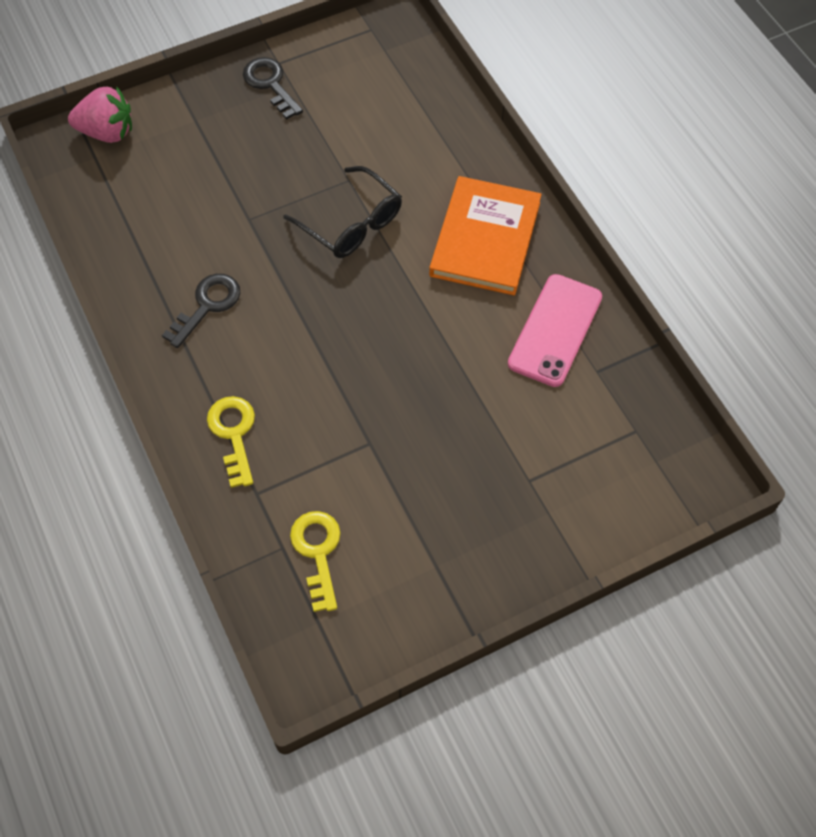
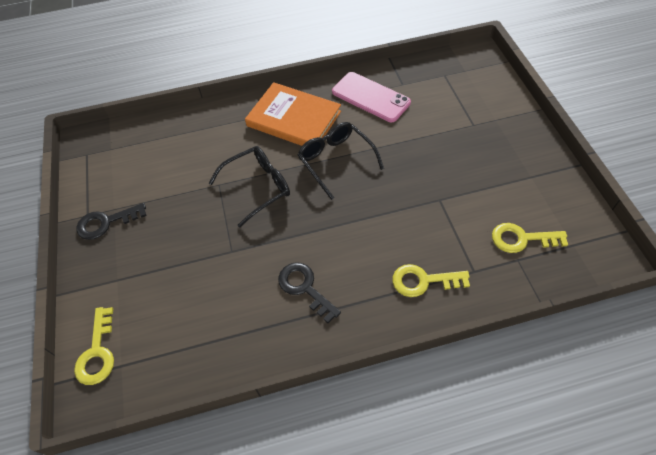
camera: 75 degrees left, 5 degrees down
(107, 132) = (97, 352): pink strawberry -> yellow key
(415, 305) = (336, 161): none -> black glasses

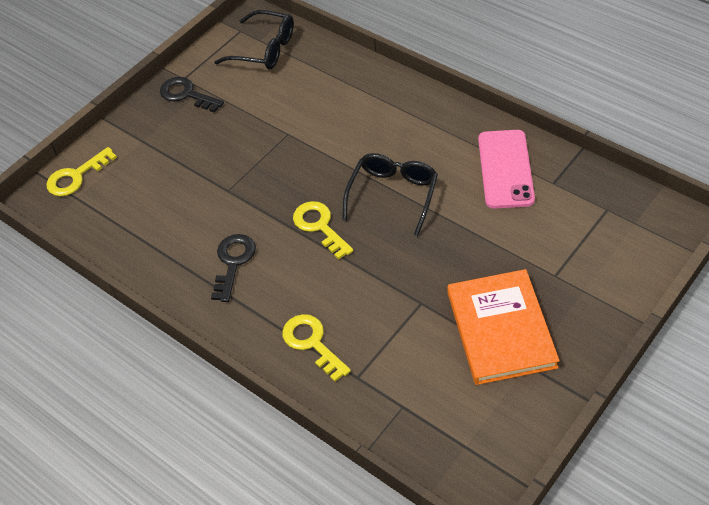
camera: 55 degrees right, 5 degrees down
(258, 187) = (309, 161): black glasses -> black glasses (264, 49)
(293, 119) = (415, 131): orange book -> orange book (500, 329)
(521, 239) = (432, 396): yellow key -> yellow key (320, 226)

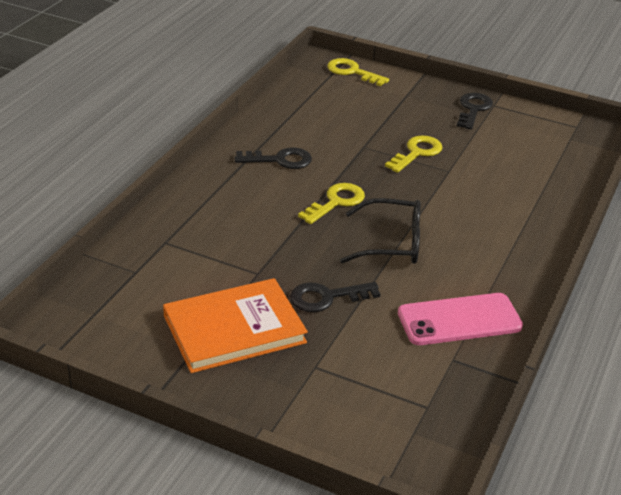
camera: 70 degrees right, 15 degrees down
(264, 49) = (558, 143): black glasses -> none
(312, 343) = (199, 213): yellow key -> yellow key (417, 153)
(464, 254) = (326, 297): none -> black key

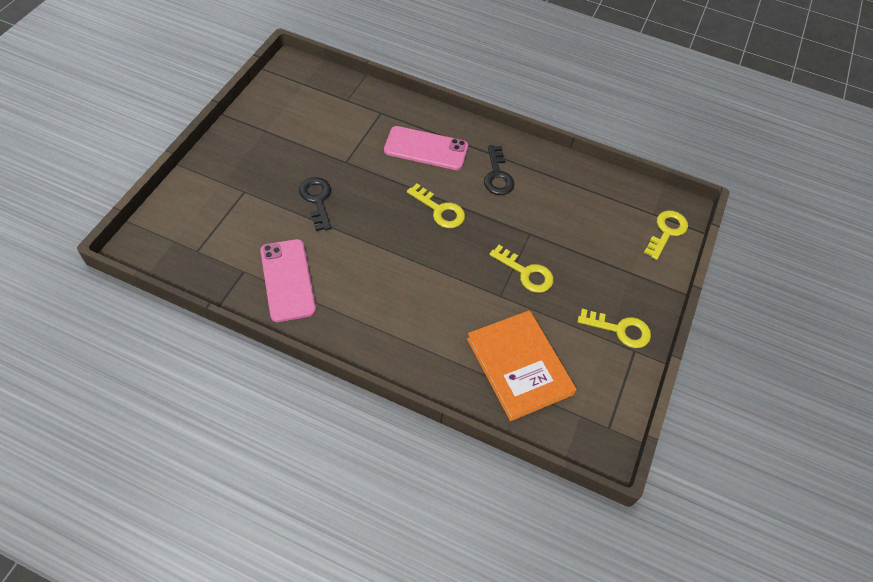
camera: 85 degrees right, 20 degrees up
(234, 329) = (285, 150): orange book -> orange book (519, 366)
(235, 208) = (426, 148): none -> pink phone
(391, 243) = (385, 243): black glasses -> none
(473, 109) = (620, 330): black key -> yellow key

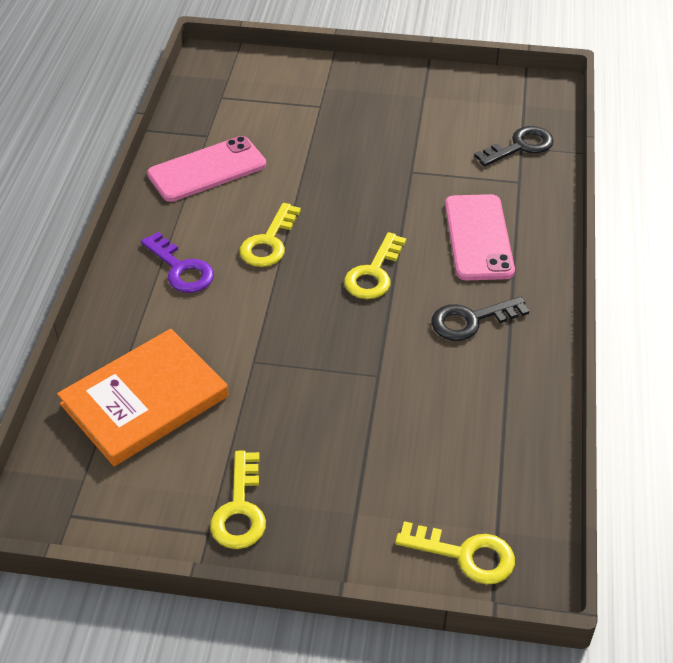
camera: 80 degrees right, 10 degrees down
(317, 200) = (336, 163): black key -> black key (520, 146)
(395, 319) = (181, 269): none -> purple key
(526, 273) = (303, 382): yellow key -> yellow key (269, 242)

